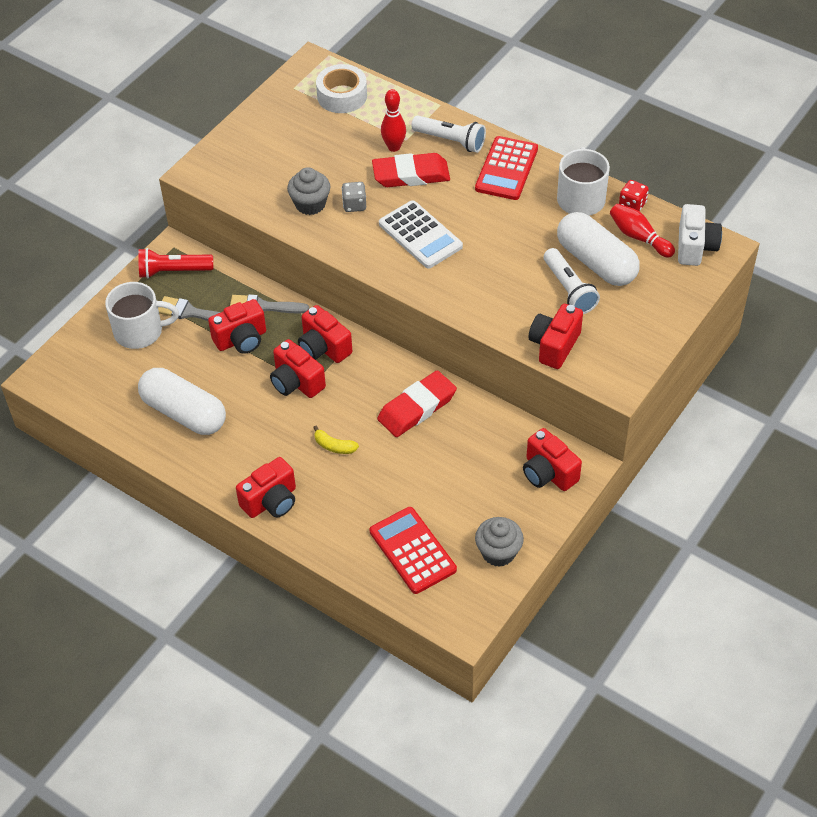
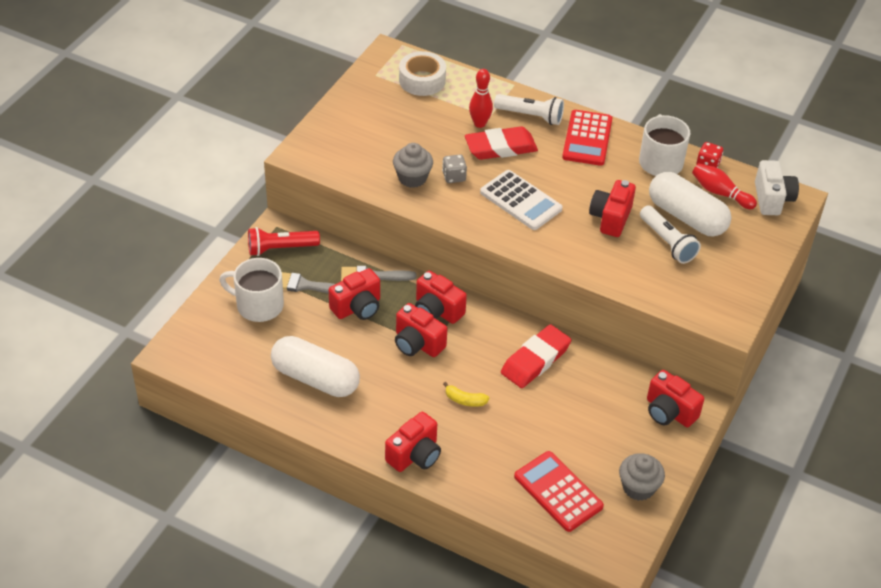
camera: 10 degrees left, 5 degrees down
(140, 331) = (258, 305): white mug -> white mug turned 150 degrees counterclockwise
(554, 345) = (665, 293): red camera -> red camera (610, 218)

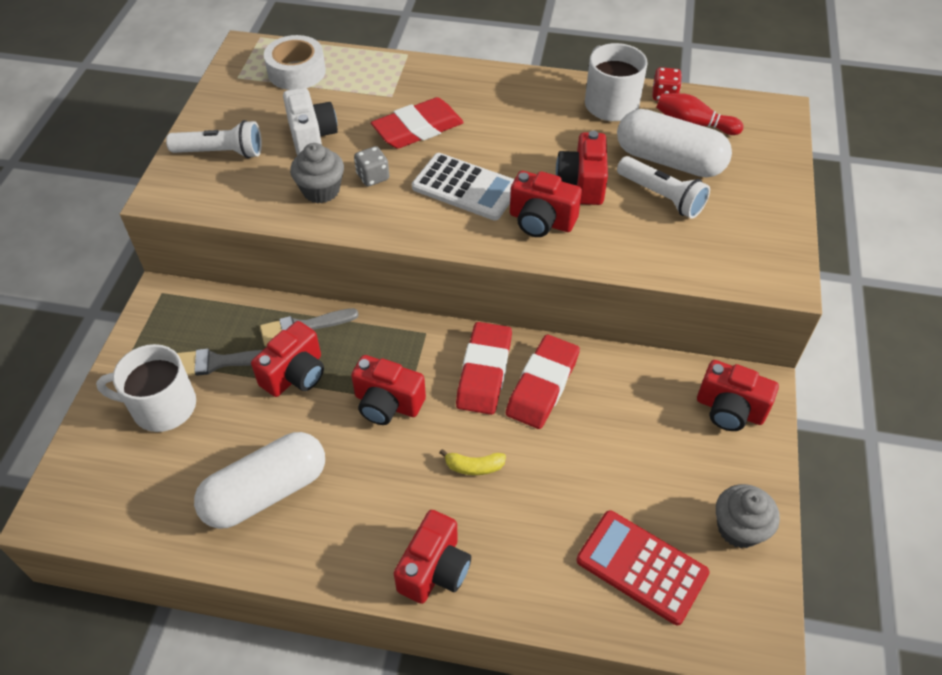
camera: 15 degrees left, 5 degrees up
(281, 248) = (174, 320): red flashlight -> none
(315, 378) = (266, 492): white capsule -> white capsule turned 45 degrees counterclockwise
(437, 310) = (398, 352): red camera -> red camera (541, 221)
(479, 124) = (382, 106): red bowling pin -> none
(496, 340) = (484, 372): none -> red eraser
(530, 116) = (440, 85): white flashlight -> white flashlight (221, 152)
(587, 138) = (515, 96): red calculator -> none
(772, 199) = (753, 118): white camera -> white camera (312, 136)

